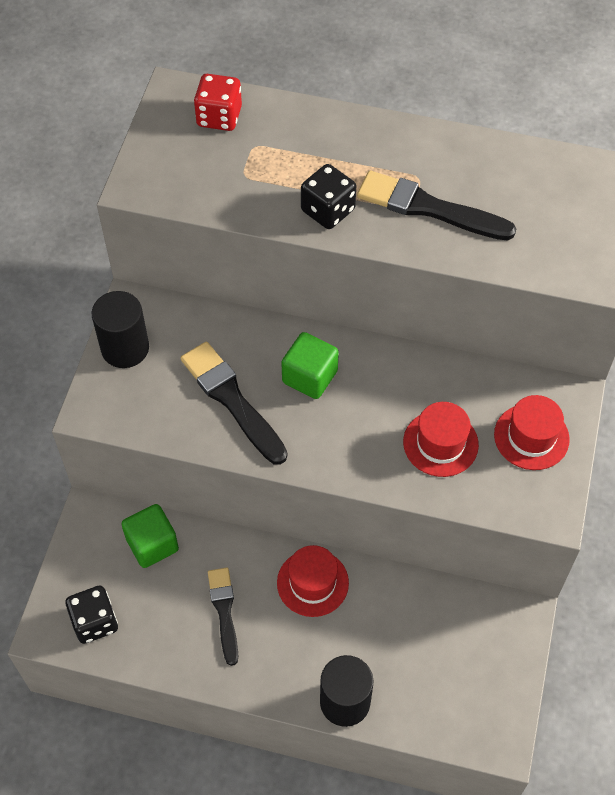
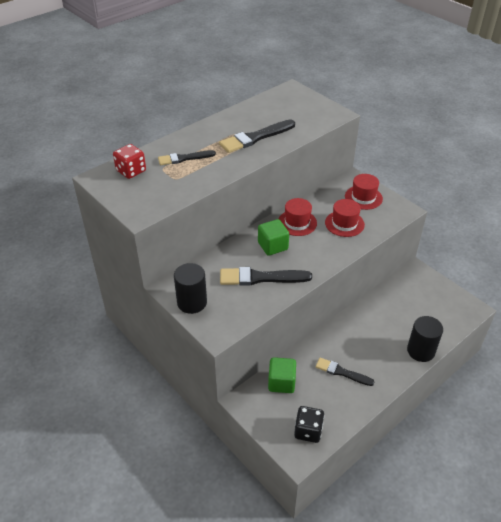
camera: 55 degrees left, 15 degrees down
(299, 155) = (184, 158): none -> black brush
(312, 583) = (350, 331): red hat -> red hat (297, 223)
(328, 210) = (225, 164): black dice -> none

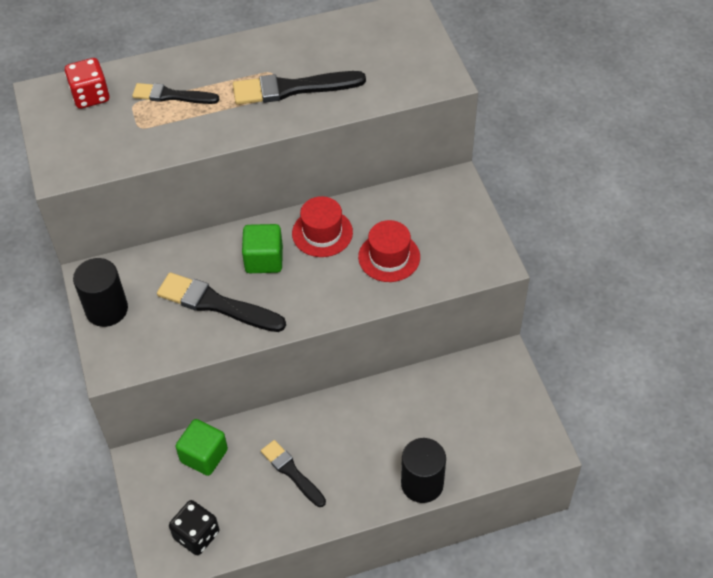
camera: 25 degrees right, 10 degrees up
(363, 197) = (448, 221): red hat -> none

